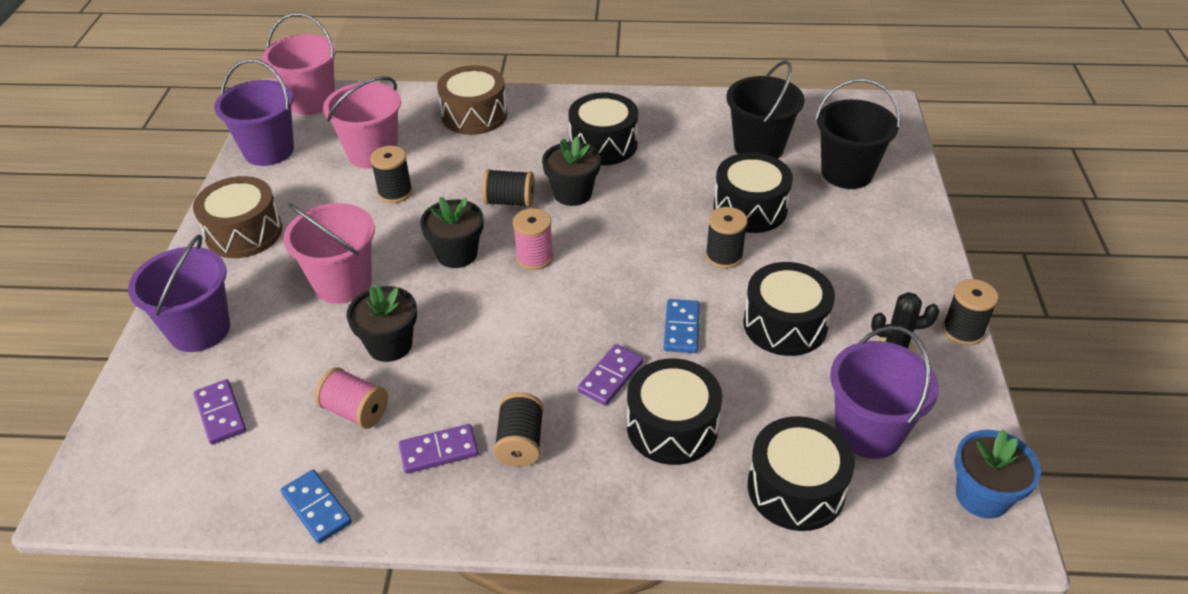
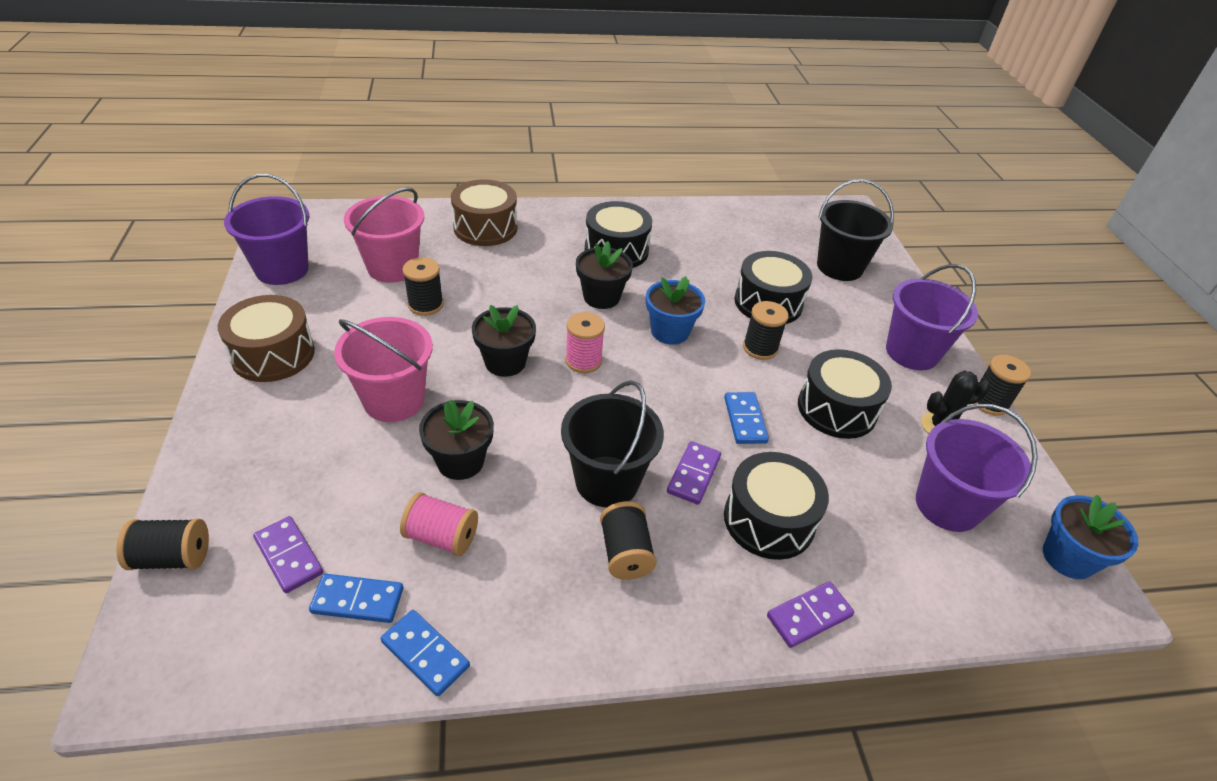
camera: 15 degrees left, 0 degrees up
(199, 330) = (244, 463): purple bucket -> purple bucket (912, 352)
(270, 457) = (357, 600): none -> blue domino
(311, 101) = (317, 219): pink bucket -> none
(439, 451) = (543, 571): purple domino -> purple domino (809, 616)
(510, 201) = (543, 308): black spool -> black spool (172, 557)
(633, 233) = (670, 331): none -> blue flower pot
(759, 147) = (756, 248): black bucket -> black bucket (607, 481)
(796, 488) = (904, 570): black drum -> none

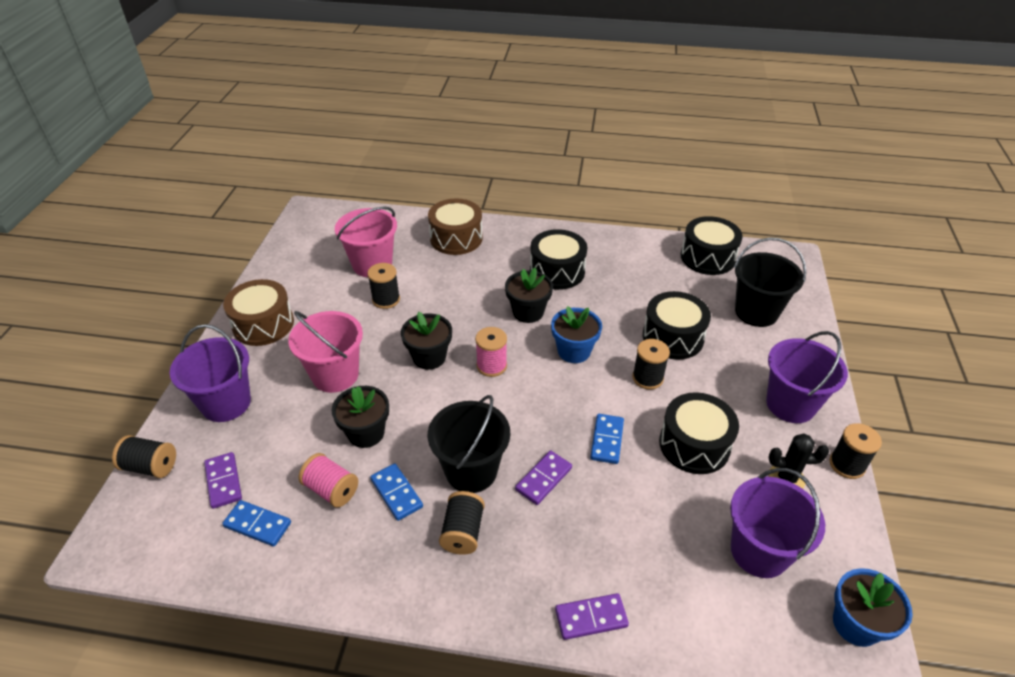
camera: 20 degrees right, 0 degrees up
(282, 269) = (292, 256): purple bucket -> purple bucket (226, 403)
(425, 654) = (289, 575): blue domino -> blue domino (396, 493)
(769, 520) = (591, 530): black drum -> black drum (707, 257)

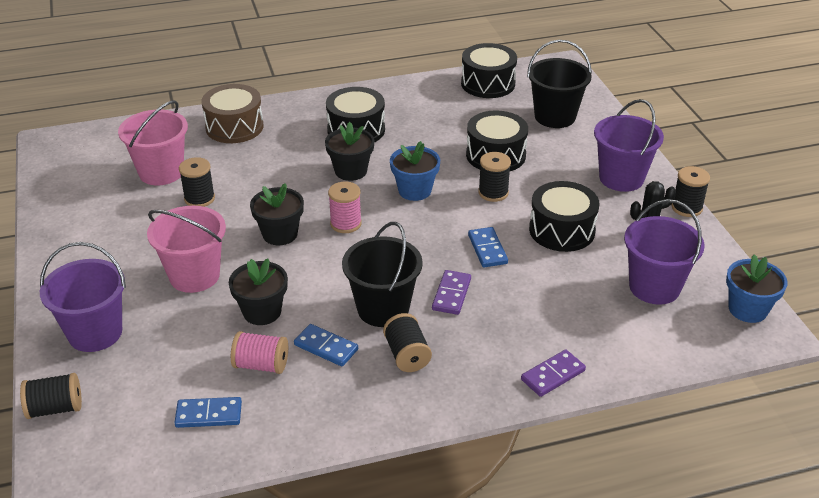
camera: 25 degrees left, 5 degrees down
(223, 481) = (146, 394): purple domino -> none
(263, 324) = (81, 256): brown drum -> none

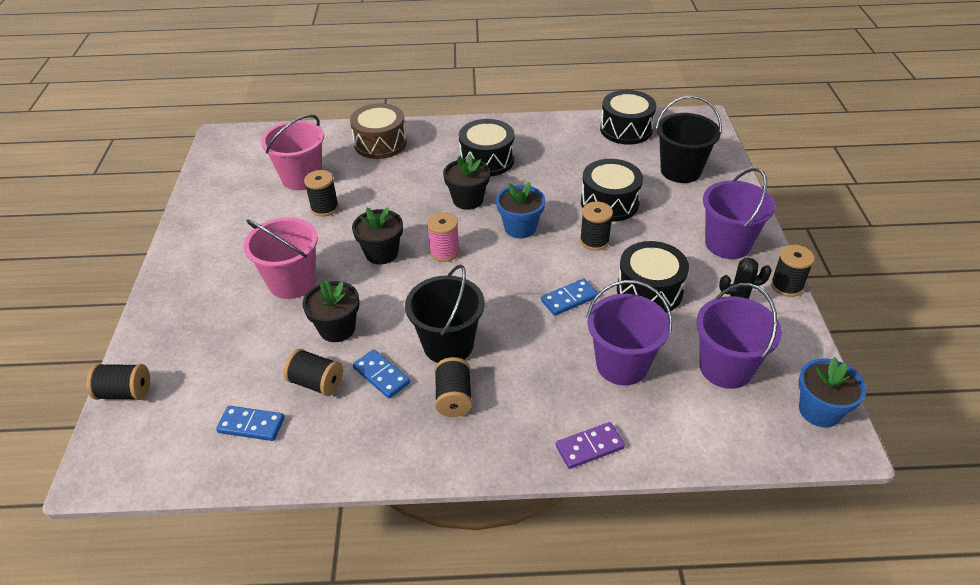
camera: 15 degrees right, 5 degrees up
(95, 333) = (187, 324): purple bucket -> purple bucket (622, 365)
(261, 365) = (316, 383): pink spool -> black spool
(451, 294) = (518, 341): purple domino -> none
(487, 249) = (569, 299): blue domino -> blue domino turned 60 degrees clockwise

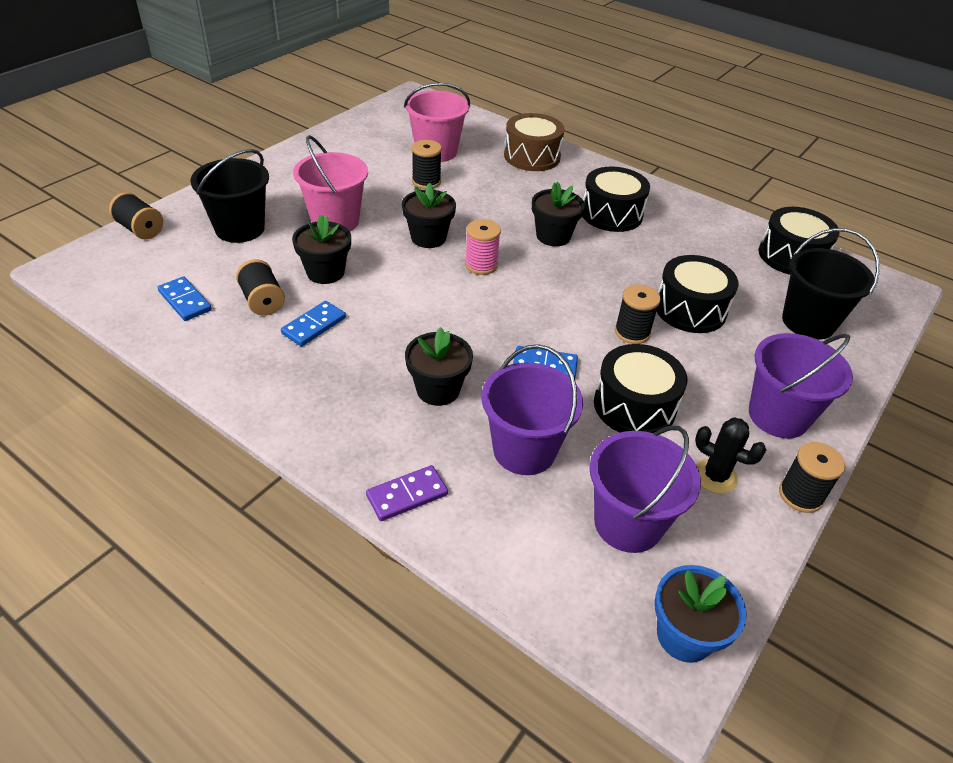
camera: 35 degrees right, 0 degrees up
(381, 375) = (314, 326): blue domino -> blue domino turned 45 degrees clockwise
(448, 345) = (393, 336): black bucket -> black bucket (240, 229)
(454, 397) = (346, 378): black spool -> none
(520, 228) = (573, 283): blue flower pot -> none
(524, 362) = (438, 390): none -> black flower pot
(589, 447) = (407, 495): purple domino -> purple domino turned 45 degrees counterclockwise

